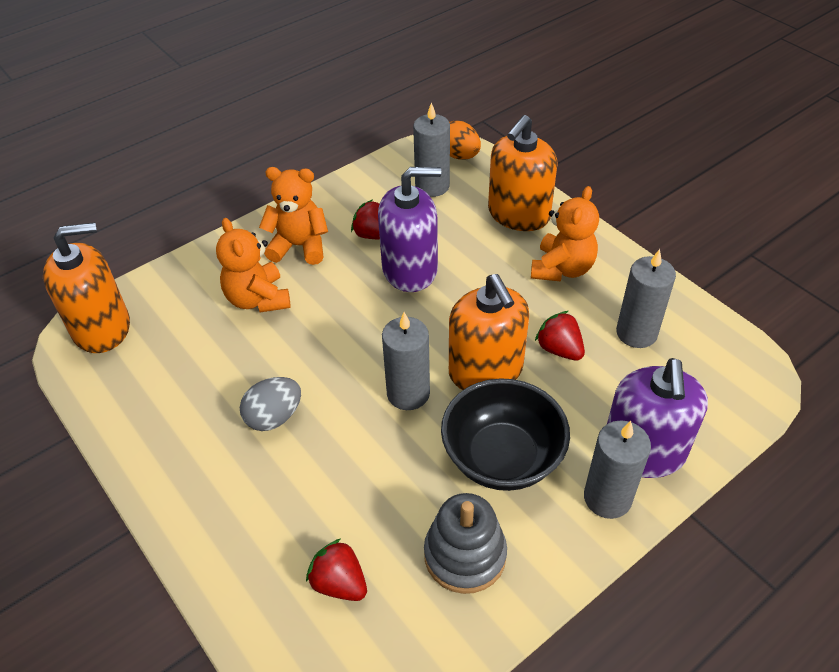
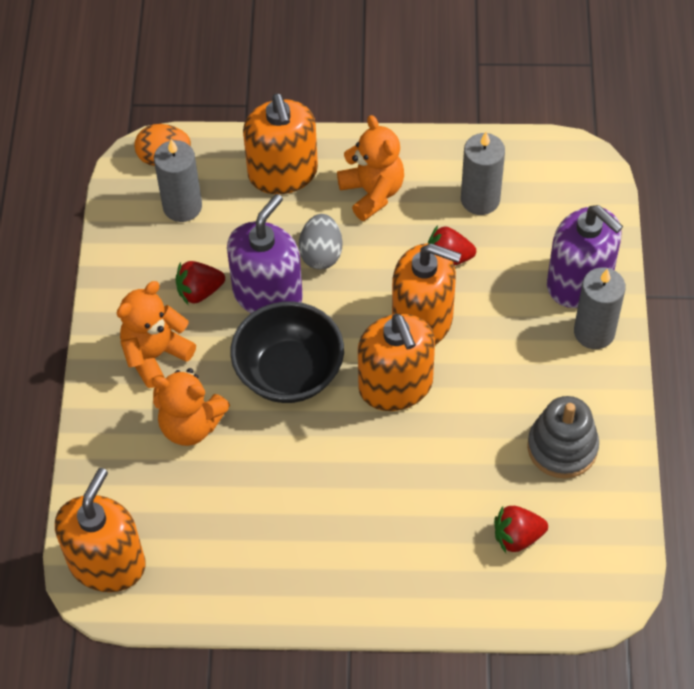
camera: 50 degrees left, 10 degrees up
(274, 417) = (333, 490): grey egg -> grey egg (321, 254)
(408, 393) = (395, 385): grey candle -> orange soap dispenser
(502, 457) = (507, 368): black bowl -> black bowl (289, 372)

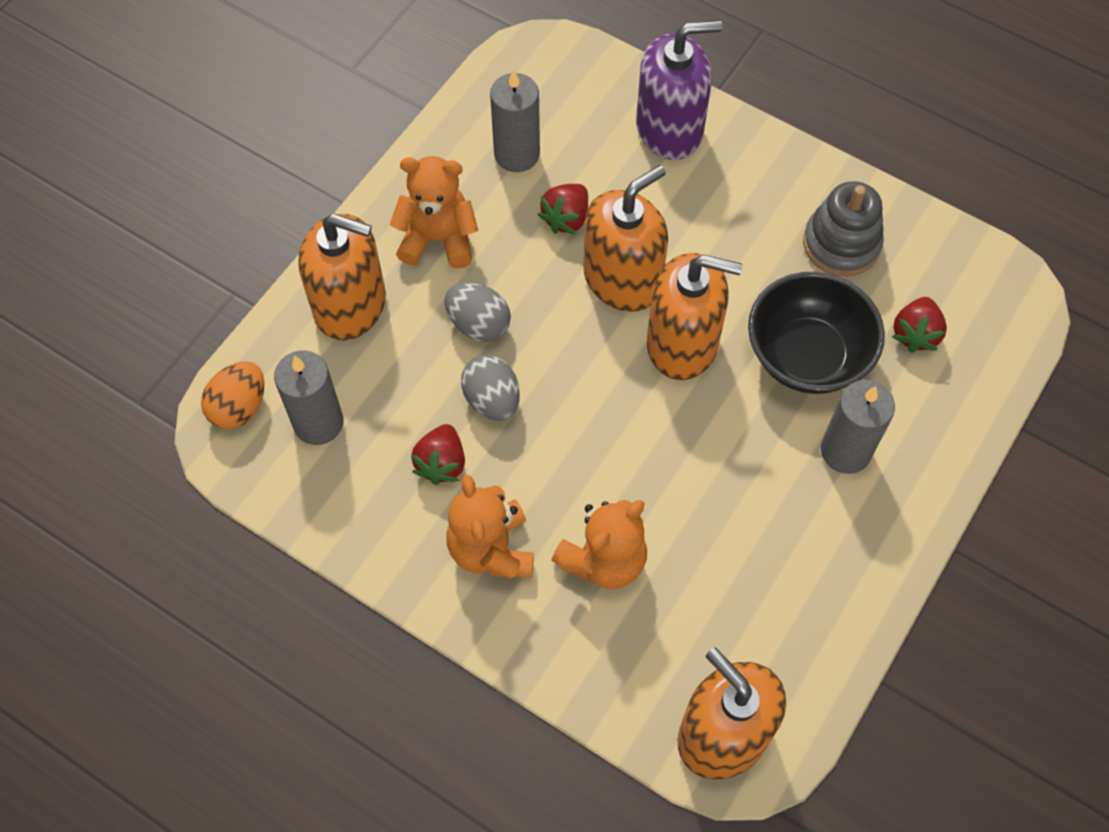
camera: 60 degrees left, 5 degrees up
(267, 294) = (492, 400): purple soap dispenser -> grey egg
(289, 372) = (602, 431): black bowl -> black bowl (807, 356)
(594, 332) = (733, 149): grey candle -> grey candle (845, 451)

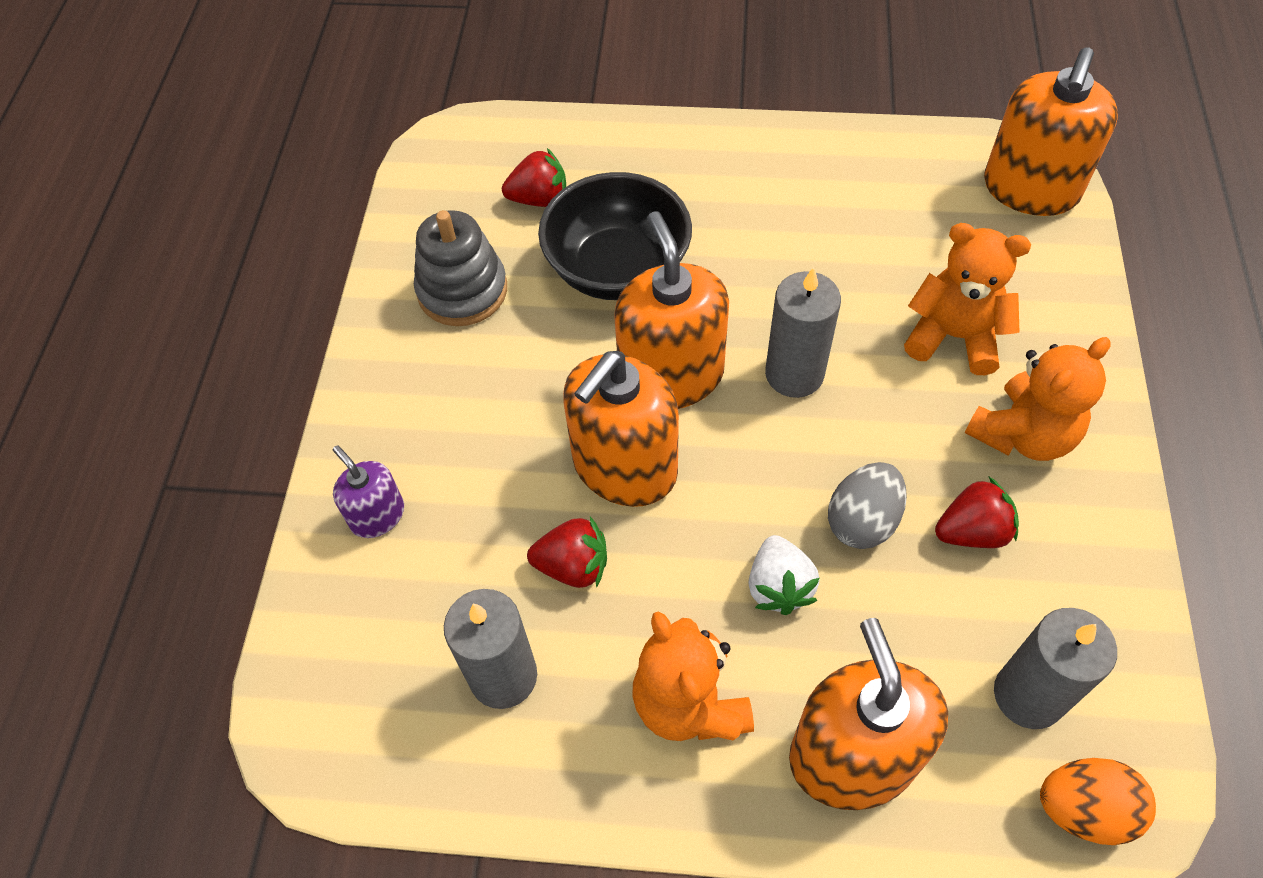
camera: 115 degrees left, 5 degrees down
(478, 324) = (779, 586): grey egg -> white strawberry
(622, 279) = (624, 467): orange soap dispenser -> orange soap dispenser turned 75 degrees counterclockwise
(669, 129) = (377, 515): purple soap dispenser -> purple soap dispenser, size x0.52
(845, 451) = (702, 205): grey candle -> grey candle (794, 374)

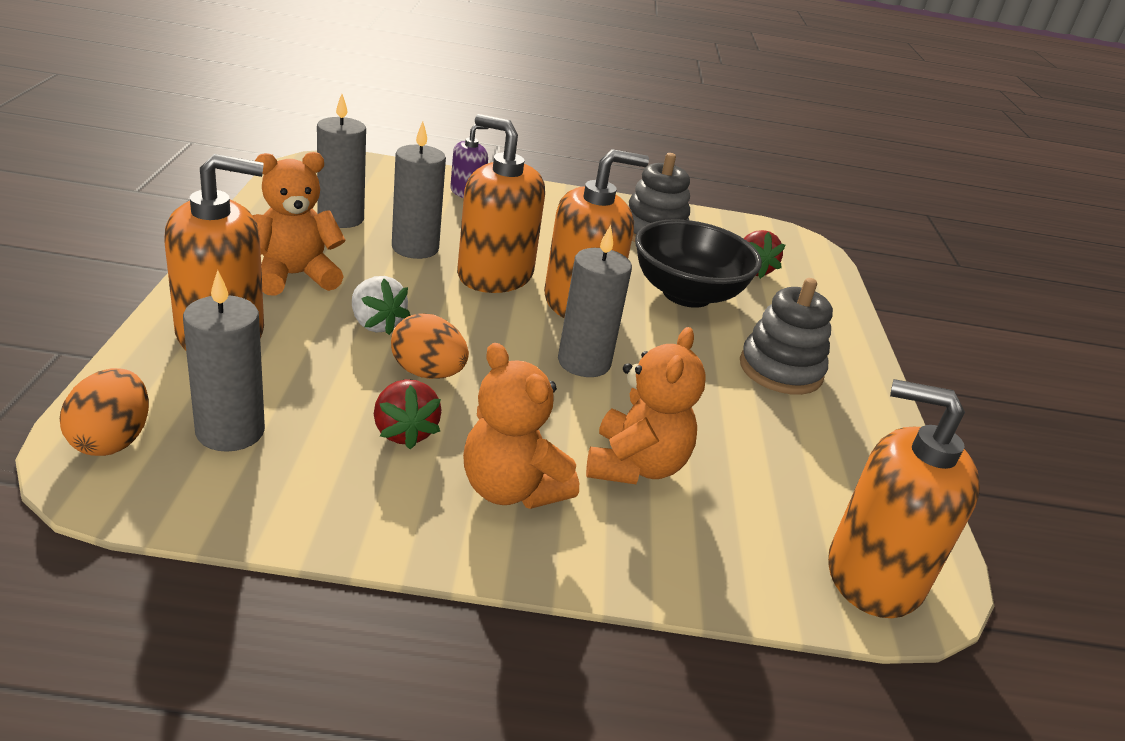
camera: 80 degrees right, 25 degrees down
(573, 566) = (415, 248): red strawberry -> grey candle
(754, 204) = (780, 370): none -> grey stacking toy
(779, 586) = (376, 324): white strawberry -> white strawberry turned 120 degrees counterclockwise
(862, 521) = (427, 373): grey egg -> orange egg

